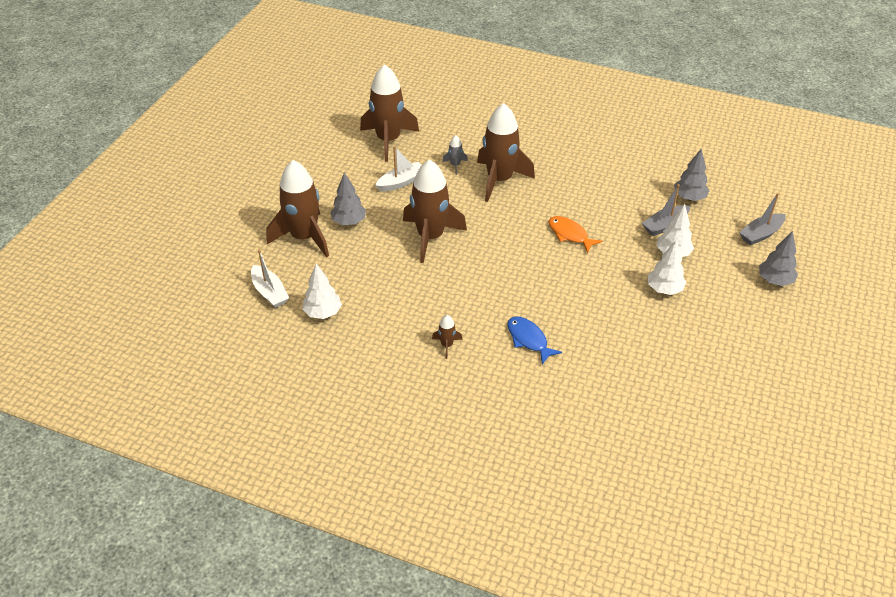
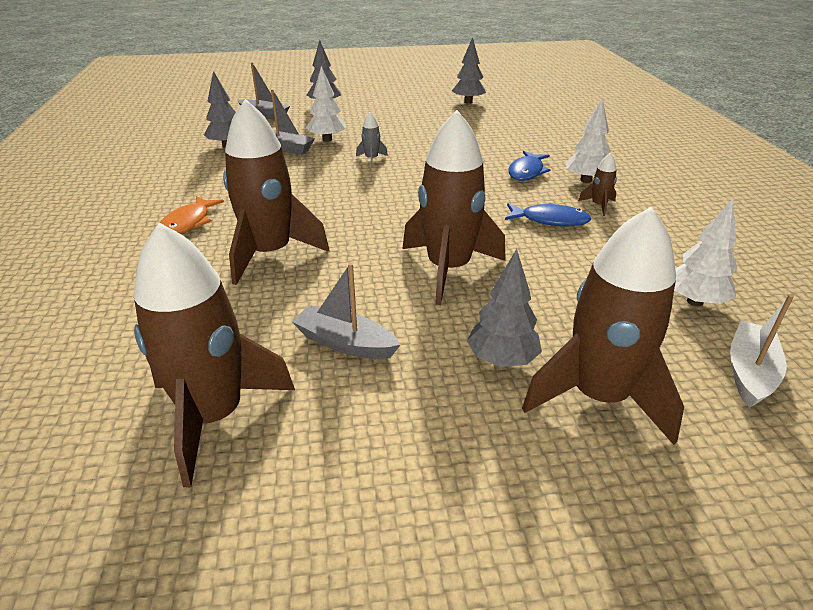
camera: 120 degrees left, 10 degrees down
(401, 182) = (345, 343): white boat -> grey boat
(447, 308) = (550, 220): none -> blue fish
(455, 165) = (256, 303): grey rocket -> grey rocket (371, 159)
(570, 234) = (346, 186): orange fish -> orange fish (188, 223)
(664, 289) = (382, 135): white tree -> white tree (585, 180)
(735, 395) = (468, 102): none -> grey tree

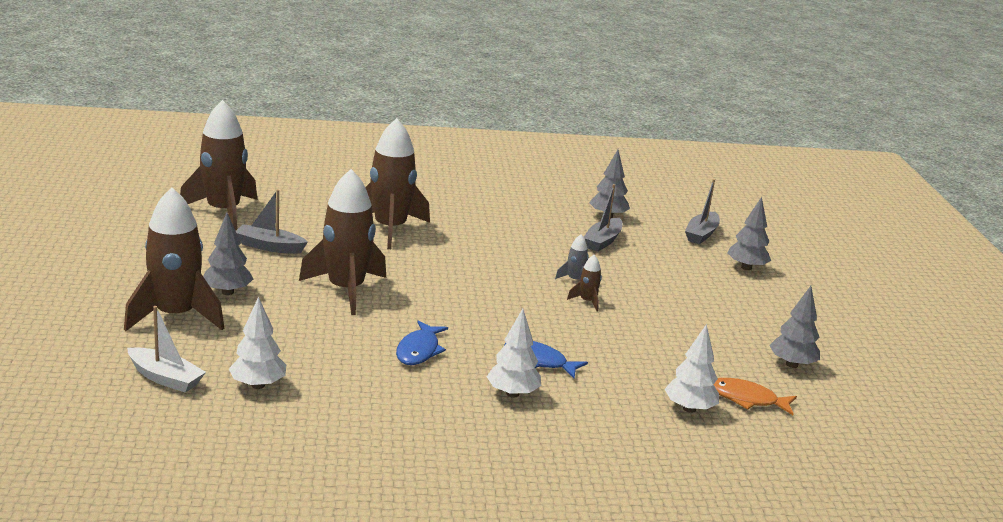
camera: 90 degrees right, 10 degrees down
(188, 223) = (445, 203): orange fish -> orange fish (747, 399)
(327, 139) = (630, 262): white tree -> white tree (689, 409)
(345, 343) = (269, 246): grey boat -> grey boat turned 105 degrees counterclockwise
(598, 206) = (446, 385): brown rocket -> brown rocket (587, 301)

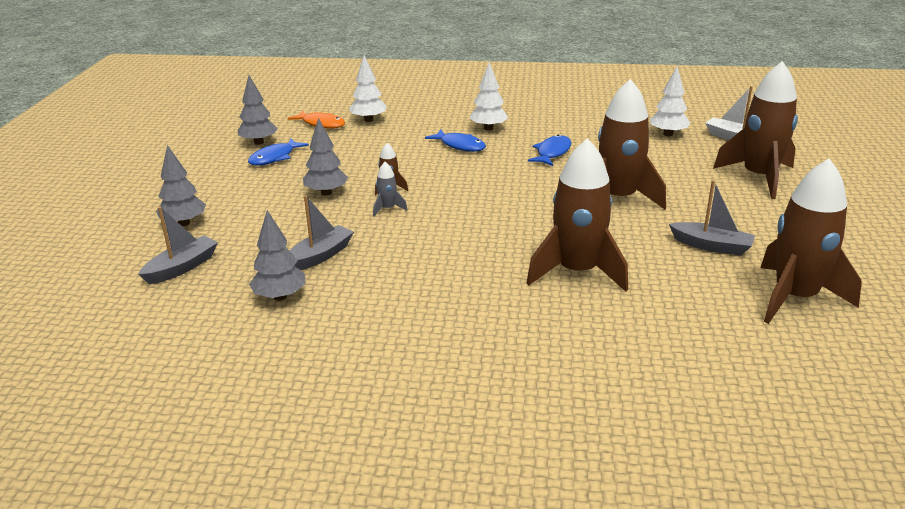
camera: 165 degrees left, 5 degrees up
(227, 292) = (727, 197): grey tree -> grey tree (326, 193)
(746, 341) = (275, 158): none -> blue fish

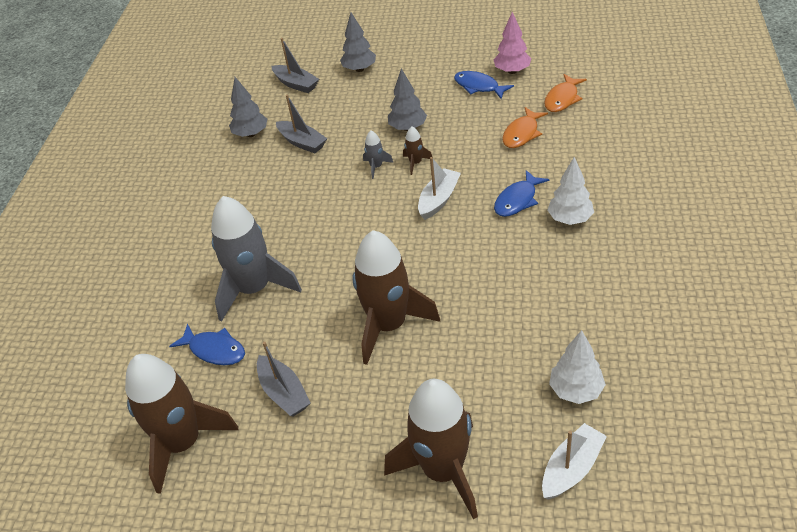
camera: 95 degrees right, 15 degrees up
(259, 142) = (512, 71): grey tree -> pink tree
(365, 141) = (522, 134): none -> orange fish
(368, 120) = (579, 128): white tree -> none
(451, 178) = (439, 199): none -> white boat
(552, 153) = (504, 274): blue fish -> blue fish (214, 350)
(577, 272) = (254, 289): brown rocket -> grey rocket
(711, 246) = (284, 393): grey boat -> grey boat turned 60 degrees counterclockwise

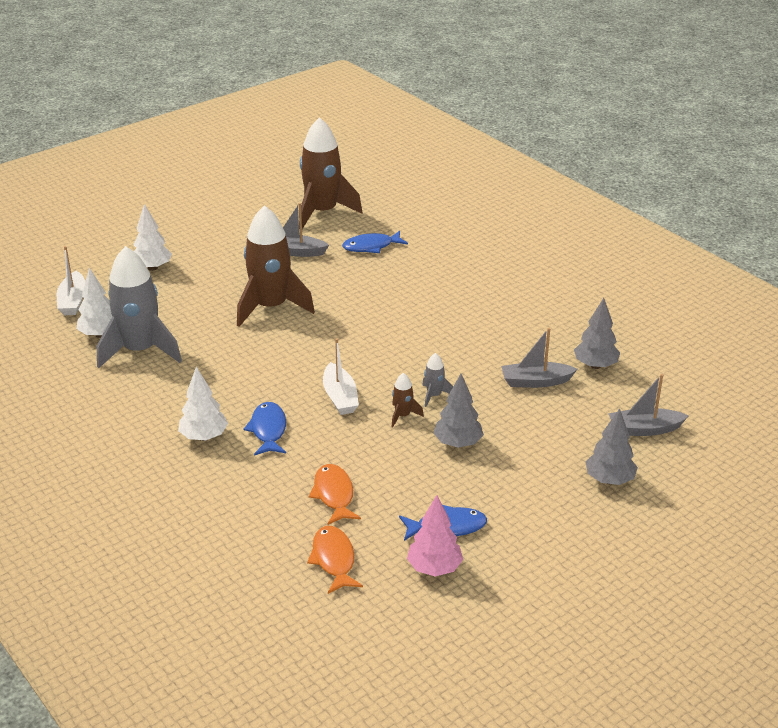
camera: 130 degrees right, 10 degrees down
(254, 289) = (397, 281): grey rocket -> grey rocket (140, 350)
(443, 471) = (152, 268): brown rocket -> white tree

